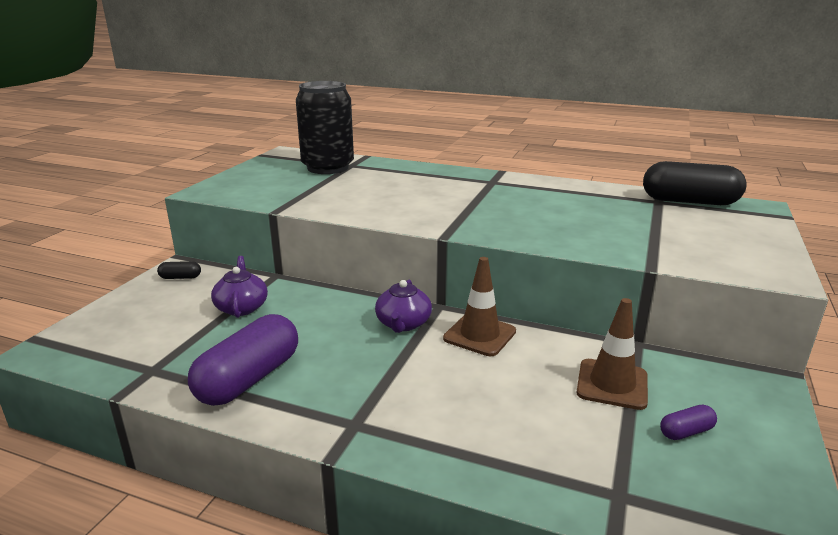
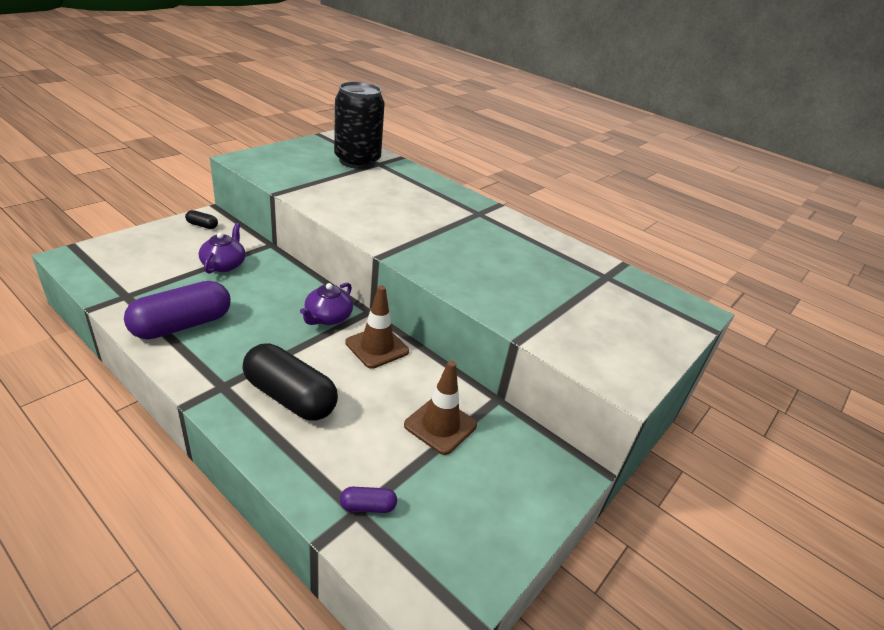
camera: 15 degrees right, 10 degrees up
(686, 432) = (459, 485): purple capsule -> purple capsule (368, 506)
(689, 201) = (636, 285): black capsule -> black capsule (290, 397)

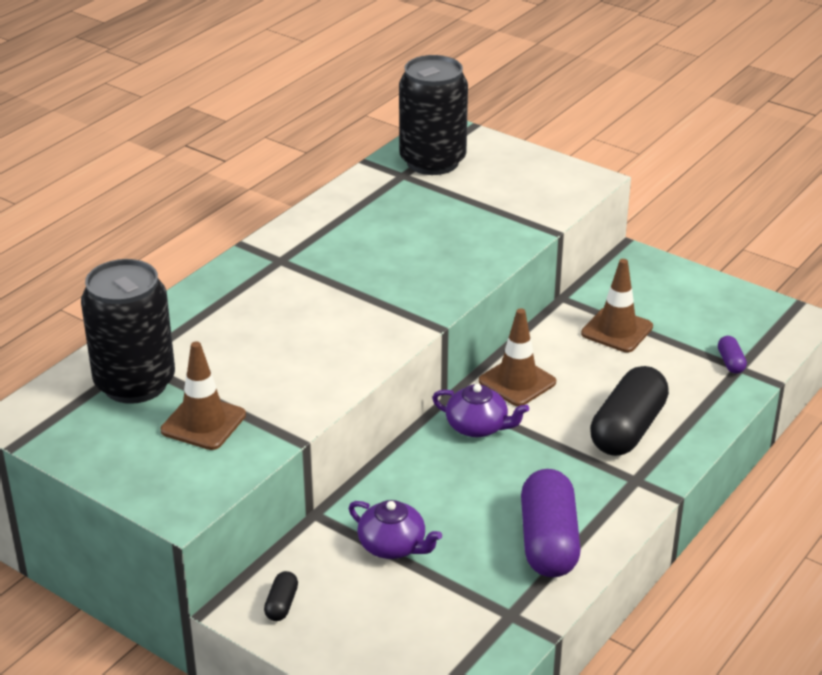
camera: 90 degrees left, 0 degrees up
(182, 325) = (548, 541): purple capsule -> purple capsule turned 45 degrees clockwise
(224, 265) = (393, 546): purple teapot -> purple teapot turned 150 degrees counterclockwise
(311, 172) = (203, 423): none -> brown traffic cone
(633, 294) = (432, 161): none -> black can

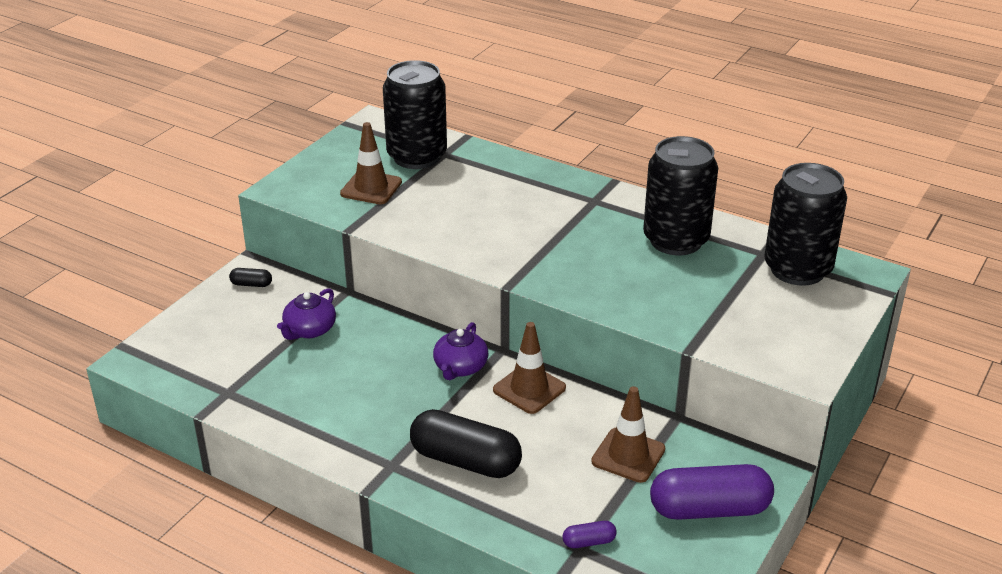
camera: 85 degrees right, 0 degrees up
(370, 219) = (676, 240): none -> black can
(548, 541) = (310, 411): purple capsule -> purple capsule (709, 509)

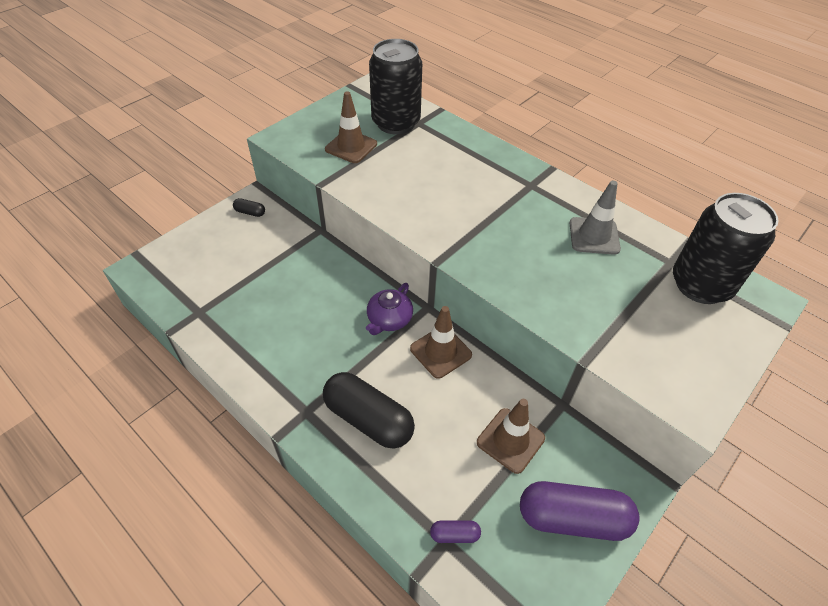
camera: 10 degrees right, 15 degrees up
(309, 330) = (280, 262): purple teapot -> none
(676, 240) = (594, 236): black can -> grey traffic cone

